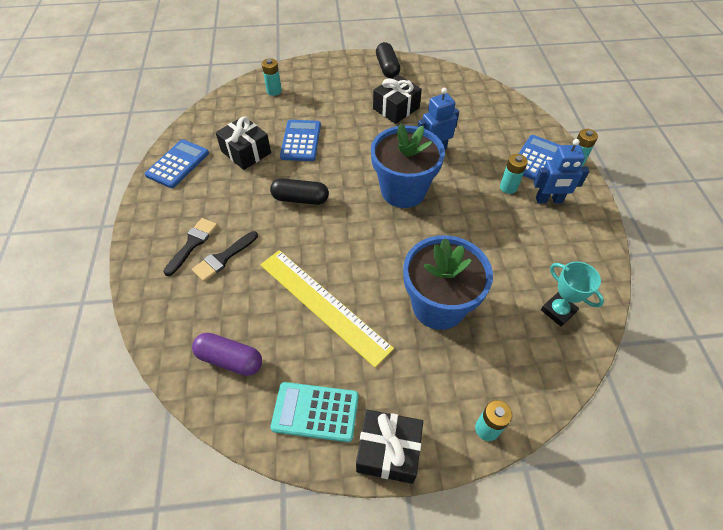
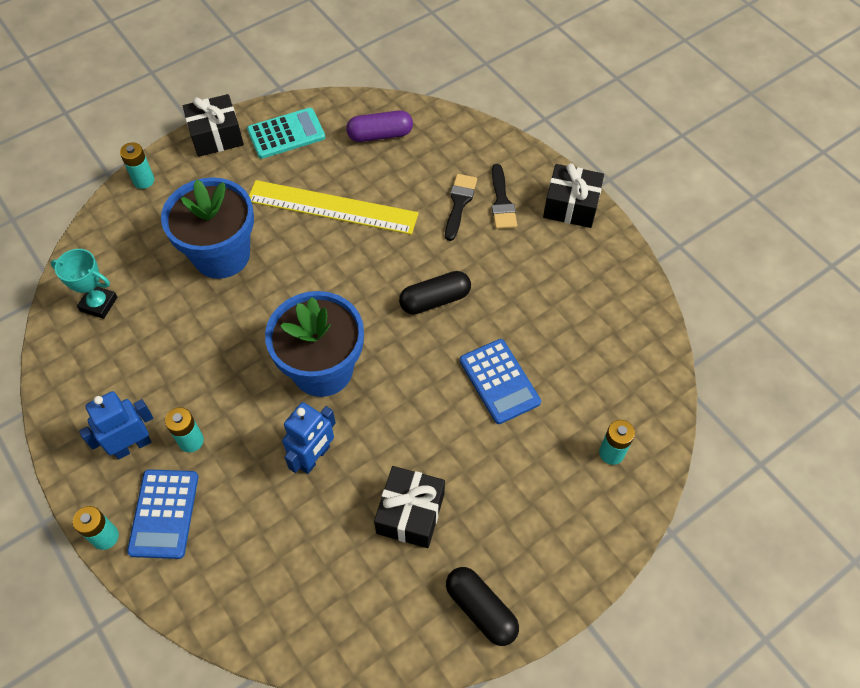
camera: 150 degrees right, 5 degrees up
(178, 164) = (611, 275): blue calculator -> none
(246, 152) = (551, 329): black gift -> black gift (571, 206)

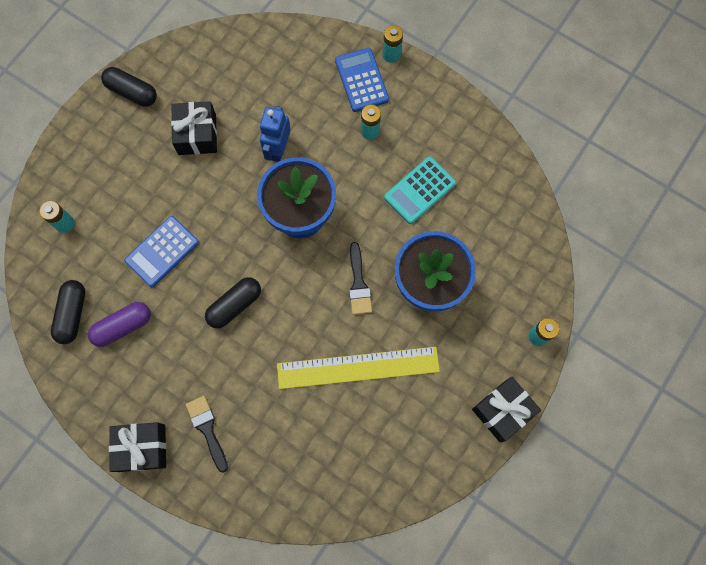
camera: 160 degrees right, 15 degrees up
(98, 304) = (500, 208): turquoise trophy -> none
(132, 445) = (409, 114): blue robot -> none
(286, 134) = (438, 438): turquoise calculator -> turquoise calculator (419, 190)
(380, 135) = (349, 470): purple capsule -> purple capsule (123, 326)
(459, 203) = (246, 413): black brush -> black brush (358, 284)
(499, 381) = (162, 251): blue calculator -> blue calculator turned 90 degrees counterclockwise
(620, 347) = (72, 314): none -> black capsule

